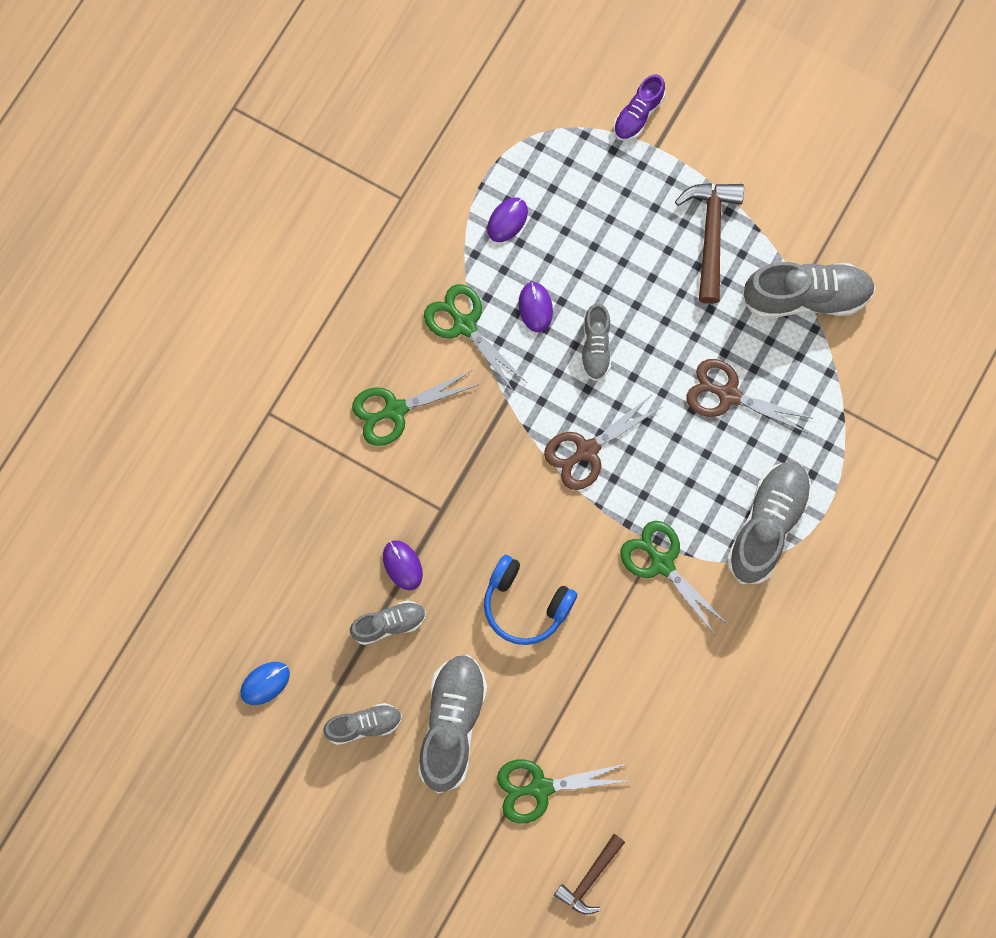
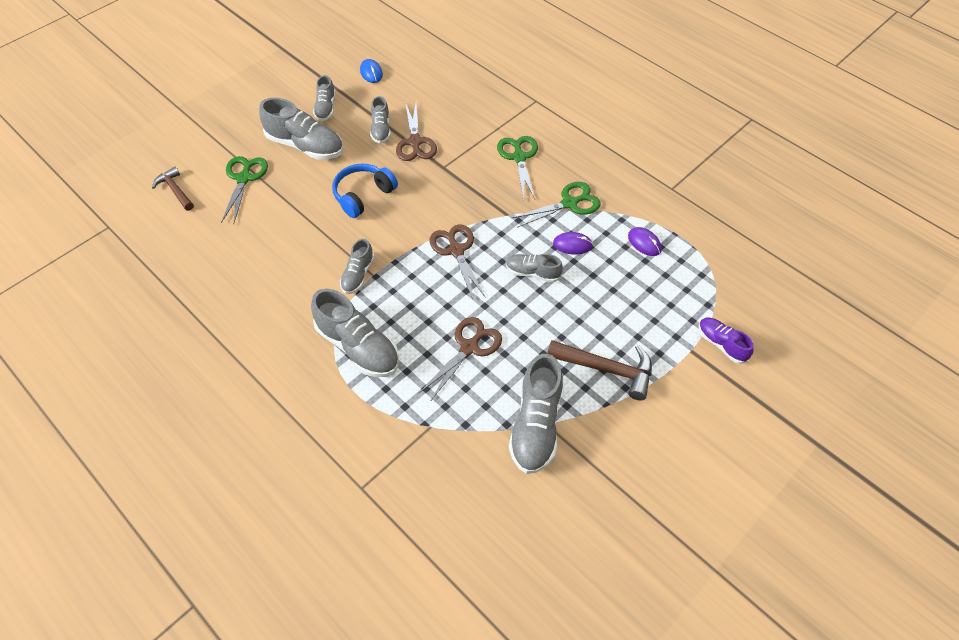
camera: 105 degrees right, 20 degrees down
(402, 565) = (415, 142): purple mouse -> brown scissors
(662, 563) = (358, 275): green scissors -> grey shoe

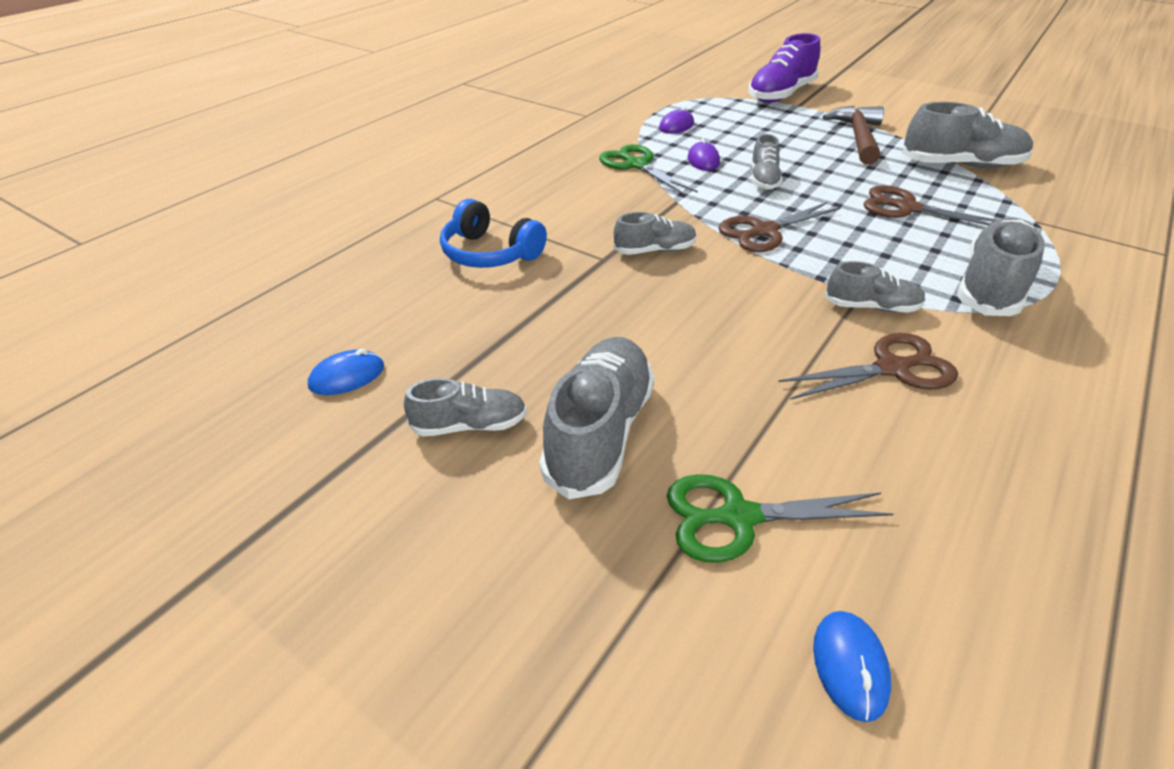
camera: 100 degrees left, 15 degrees down
(175, 190) = (850, 666): brown hammer -> blue mouse
(363, 195) = (703, 329): blue headphones -> blue headphones (490, 253)
(381, 129) = (527, 335): grey shoe -> grey shoe (654, 250)
(415, 142) = (553, 292): brown scissors -> brown scissors (892, 368)
(519, 157) = (563, 201): green scissors -> none
(721, 344) = (780, 95): purple shoe -> purple shoe, size x1.77

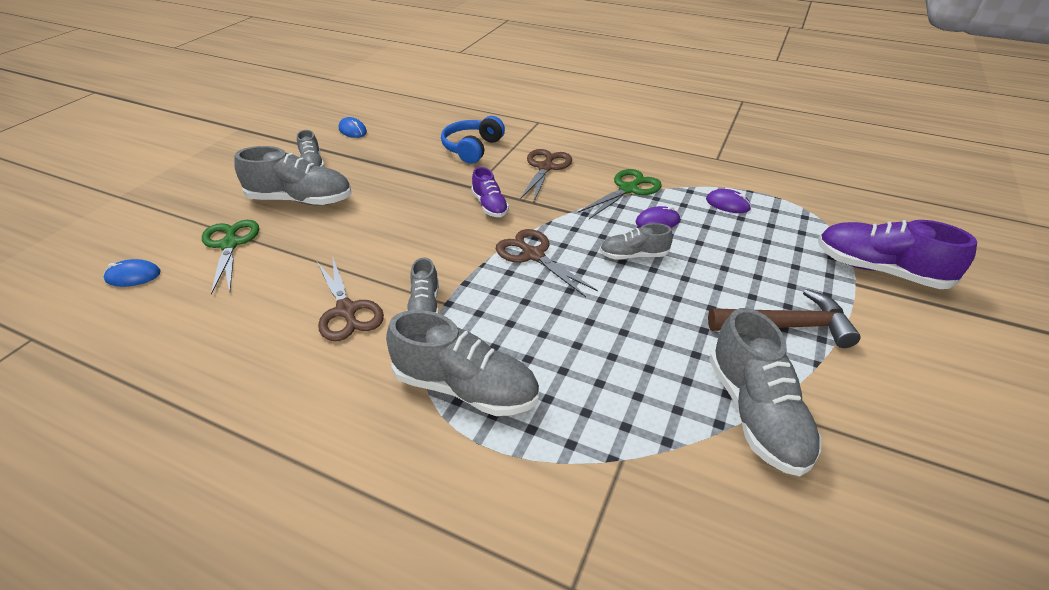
camera: 80 degrees right, 0 degrees up
(654, 250) = (490, 206): grey shoe -> purple shoe
(907, 208) = (612, 348): brown scissors -> brown scissors (545, 167)

